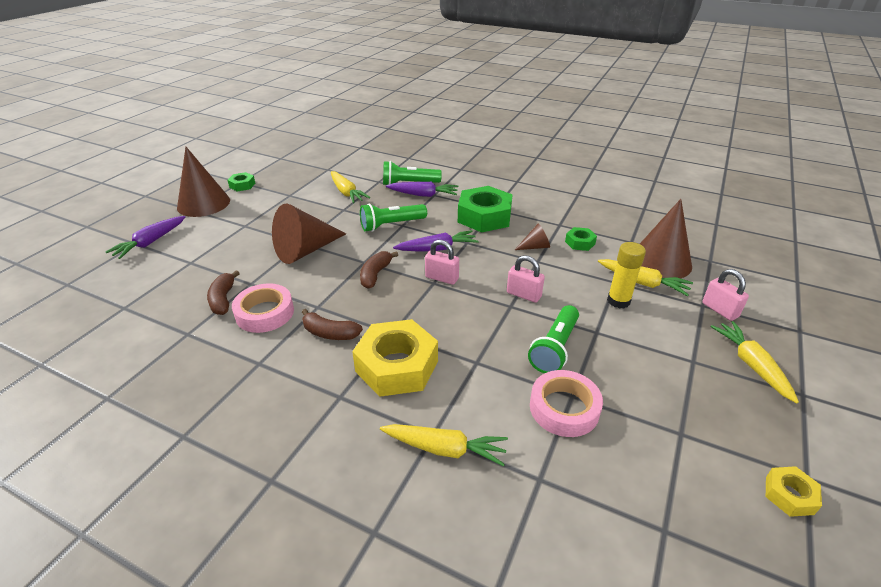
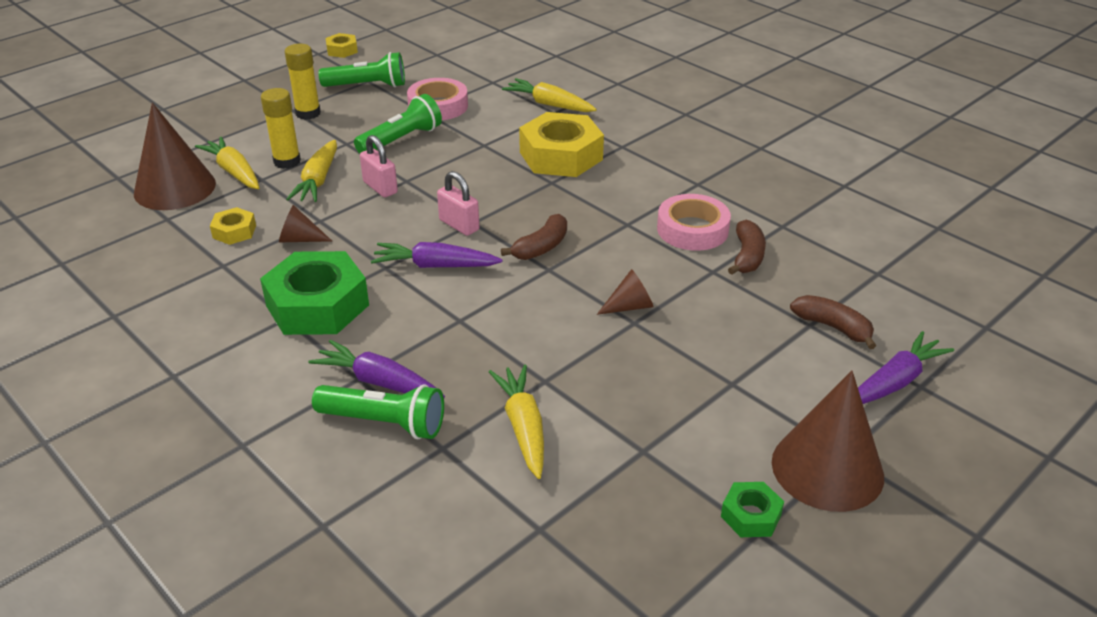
camera: 160 degrees left, 0 degrees up
(306, 250) = (629, 306): brown cone -> brown cone, size x0.47
(330, 333) = (619, 194): brown banana -> brown banana (833, 327)
(391, 225) = (477, 324): green flashlight -> green flashlight (367, 86)
(580, 243) = (234, 231): green nut -> yellow nut
(673, 360) = (308, 113): none -> yellow glue stick
(720, 310) = (201, 135): pink padlock -> none
(751, 365) = (250, 99): yellow carrot -> yellow carrot (318, 180)

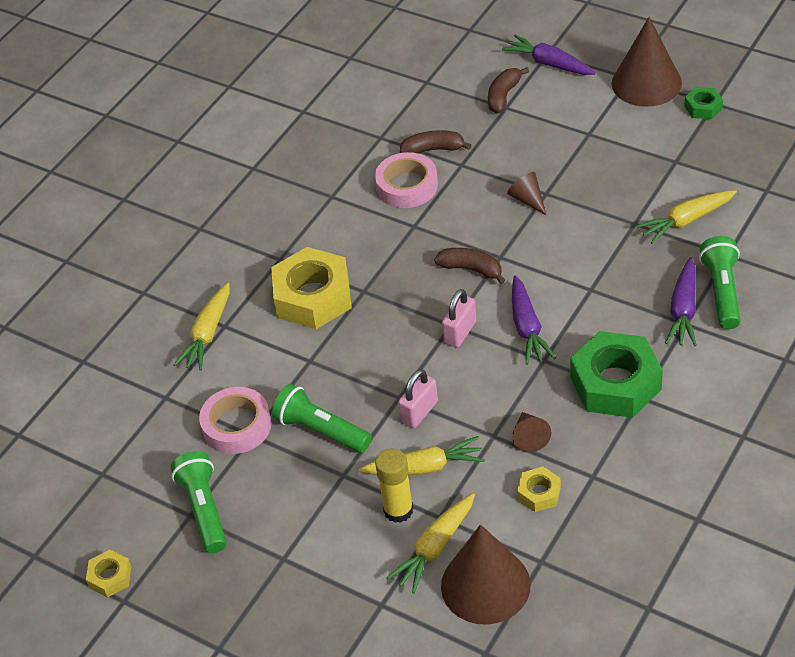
camera: 100 degrees left, 10 degrees up
(308, 113) = (287, 539): yellow glue stick -> none

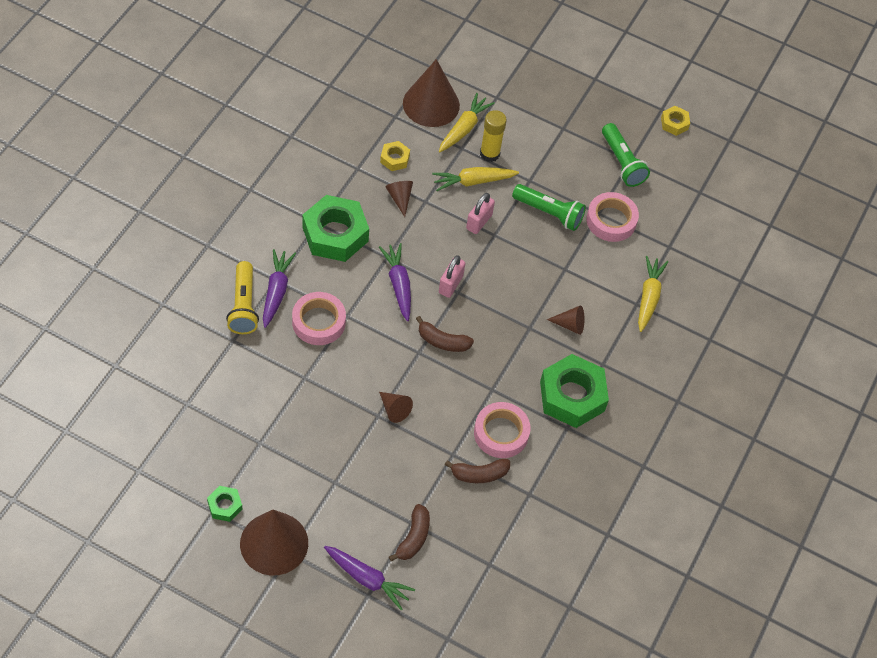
camera: 165 degrees right, 10 degrees up
(313, 297) = (570, 325): yellow nut -> brown cone
(321, 225) = (572, 396): none -> green nut
(625, 280) = (318, 322): none -> pink tape
(686, 221) = (261, 376): yellow carrot -> none
(722, 291) = (243, 305): green flashlight -> yellow flashlight

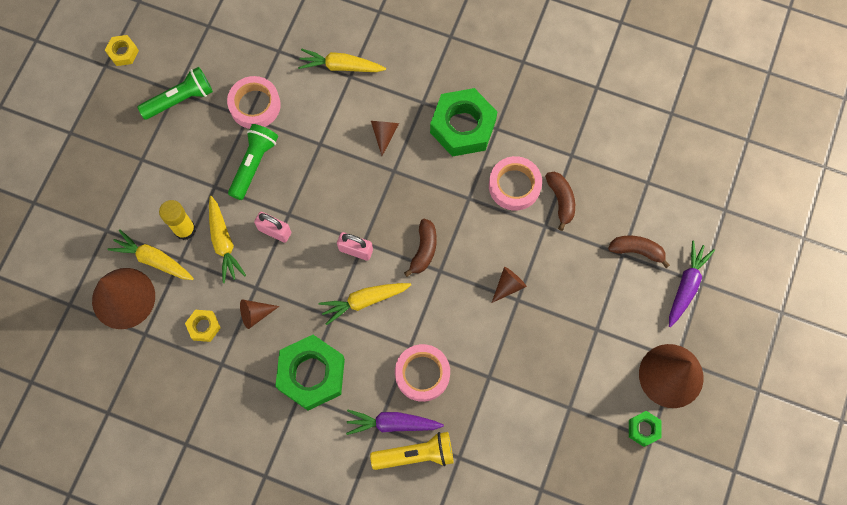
camera: 90 degrees left, 15 degrees up
(398, 284) = (364, 301): purple carrot -> yellow carrot

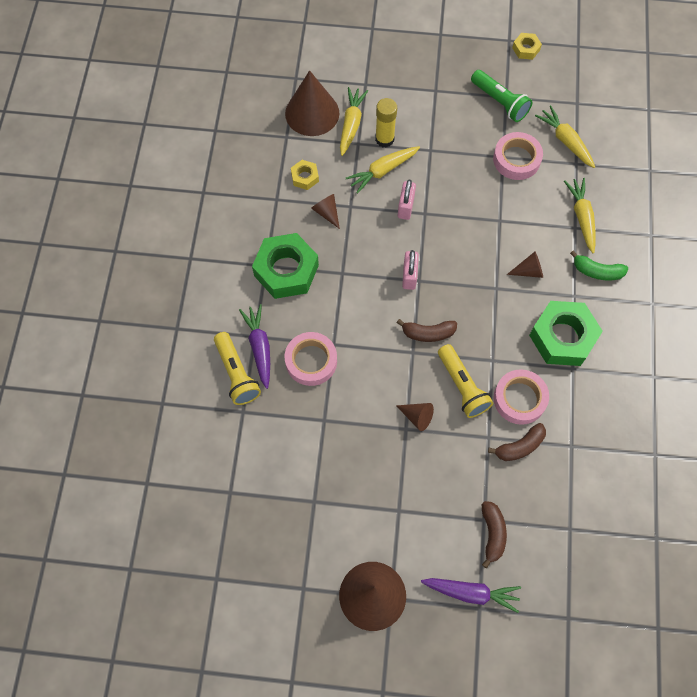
camera: 75 degrees right, 5 degrees down
(254, 164) = (461, 174): green flashlight -> none
(364, 301) = (364, 295): yellow carrot -> yellow carrot (565, 141)
(403, 73) = (597, 271): none -> green banana
(488, 234) = (462, 386): none -> yellow flashlight
(643, 429) = (311, 578): green nut -> none

